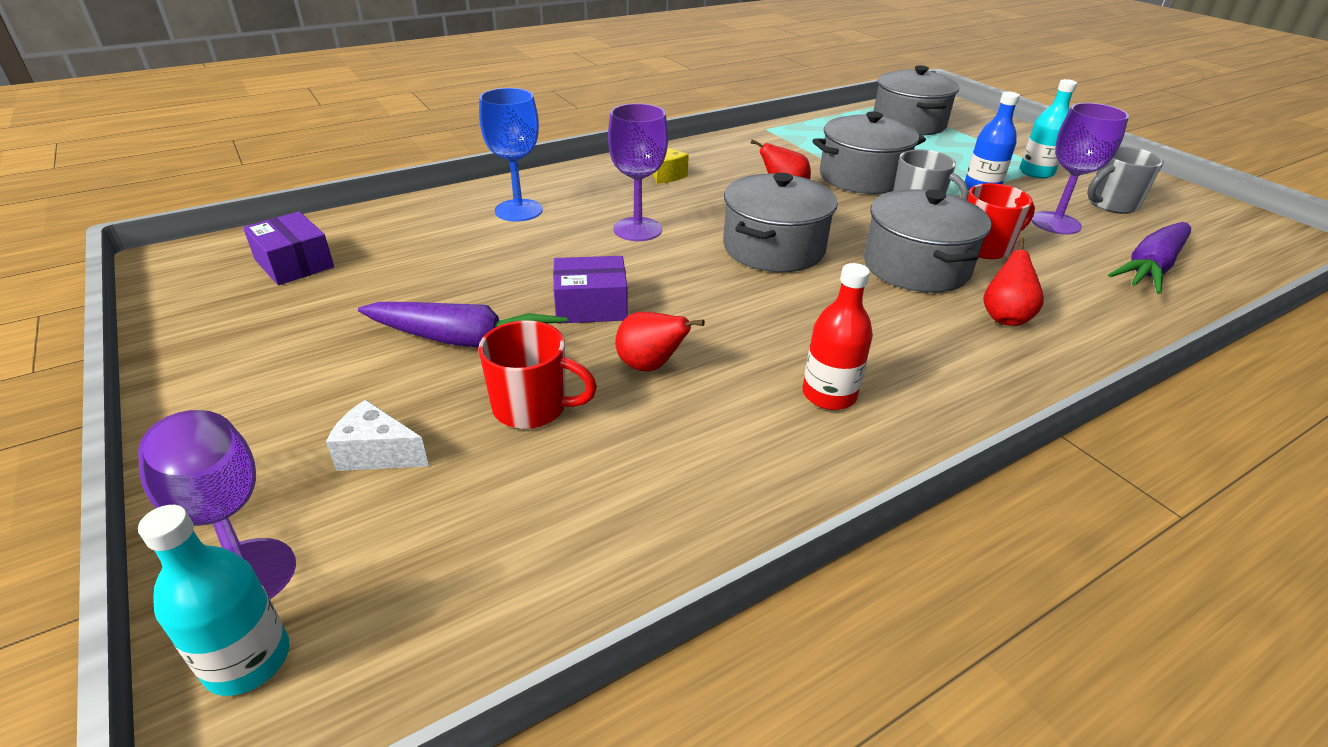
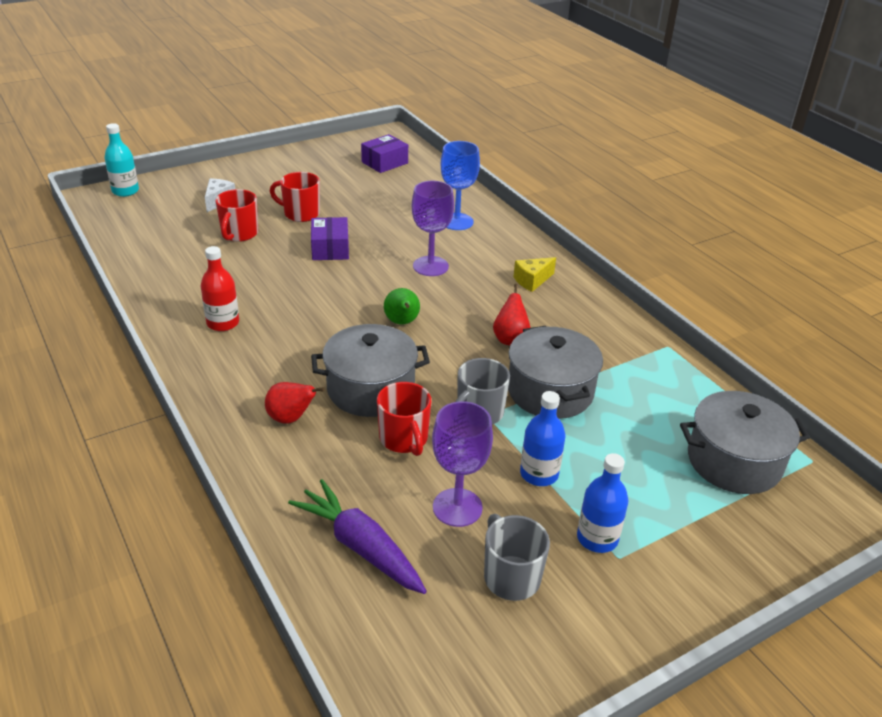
camera: 90 degrees right, 0 degrees up
(224, 519) = (192, 177): purple goblet -> none
(465, 340) = (300, 214): purple carrot -> red mug
(650, 366) = (265, 266): red pear -> none
(773, 248) = (402, 322): grey pot -> green pear
(1036, 172) = (597, 538): turquoise bottle -> blue bottle

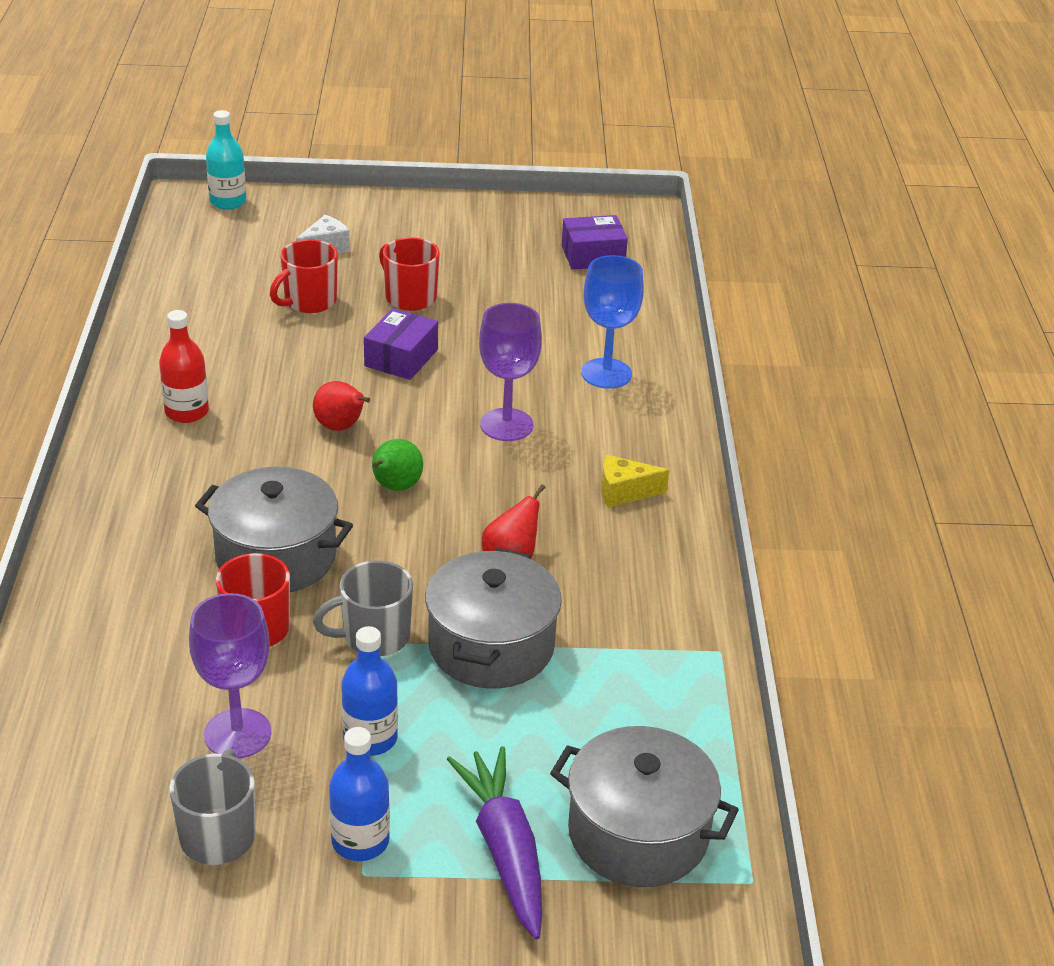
camera: 30 degrees right, 0 degrees up
(291, 418) = (156, 555): red pear -> red pear (341, 427)
(360, 546) = (94, 728): purple carrot -> purple carrot (505, 850)

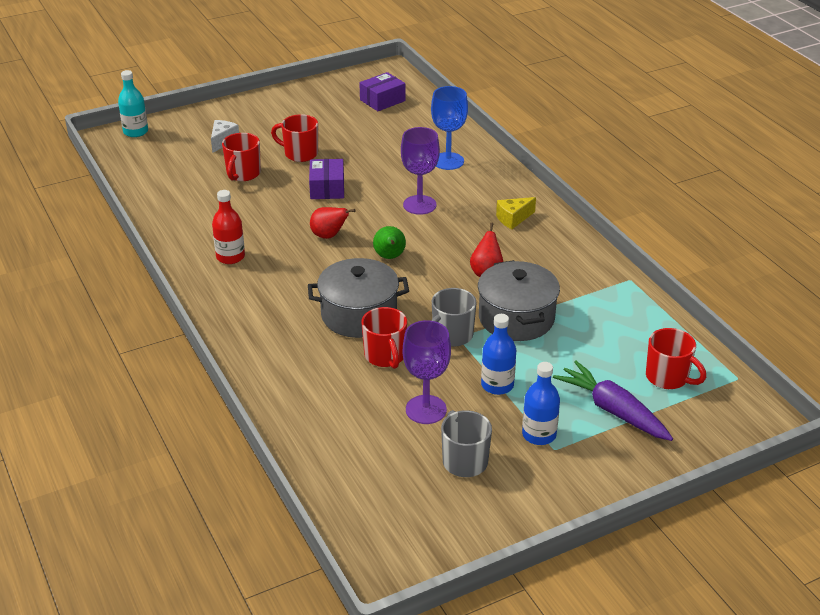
camera: 25 degrees left, 0 degrees up
(638, 833) = (668, 377): grey pot -> red mug

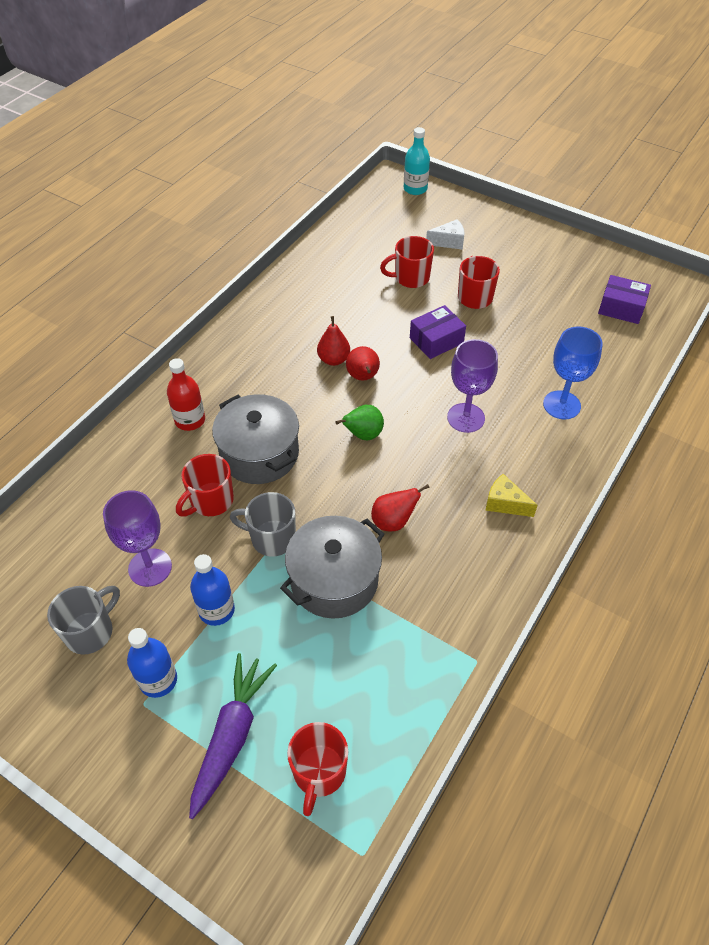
camera: 60 degrees right, 15 degrees up
(230, 257) = (284, 330): red bottle -> red bottle (190, 420)
(294, 243) = (334, 359): none -> red pear

